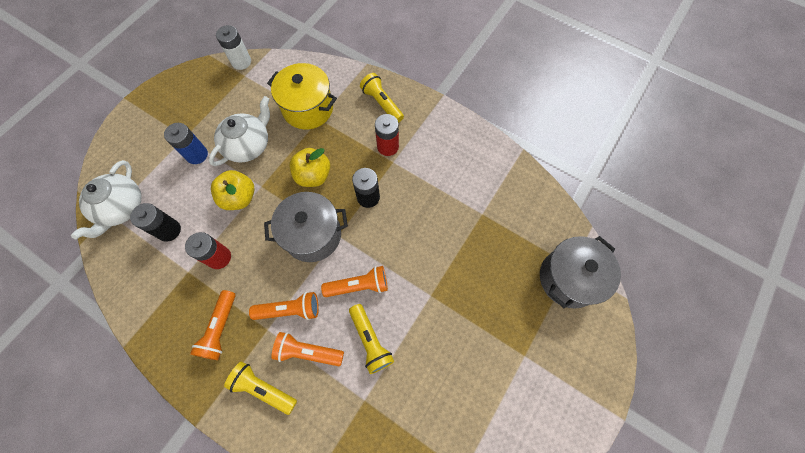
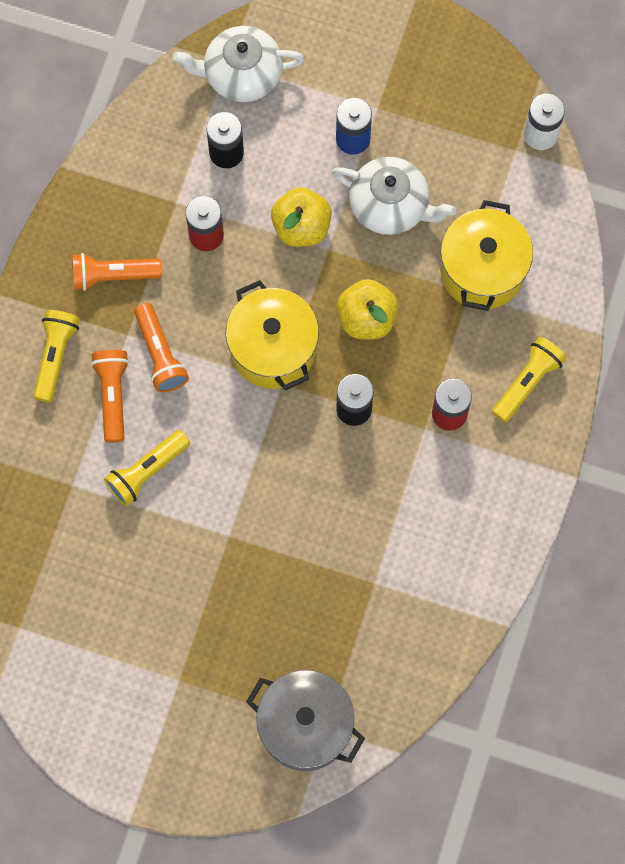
camera: 75 degrees right, 5 degrees up
(312, 235) = (273, 349): grey pot -> yellow pot
(358, 285) = (217, 434): orange flashlight -> none

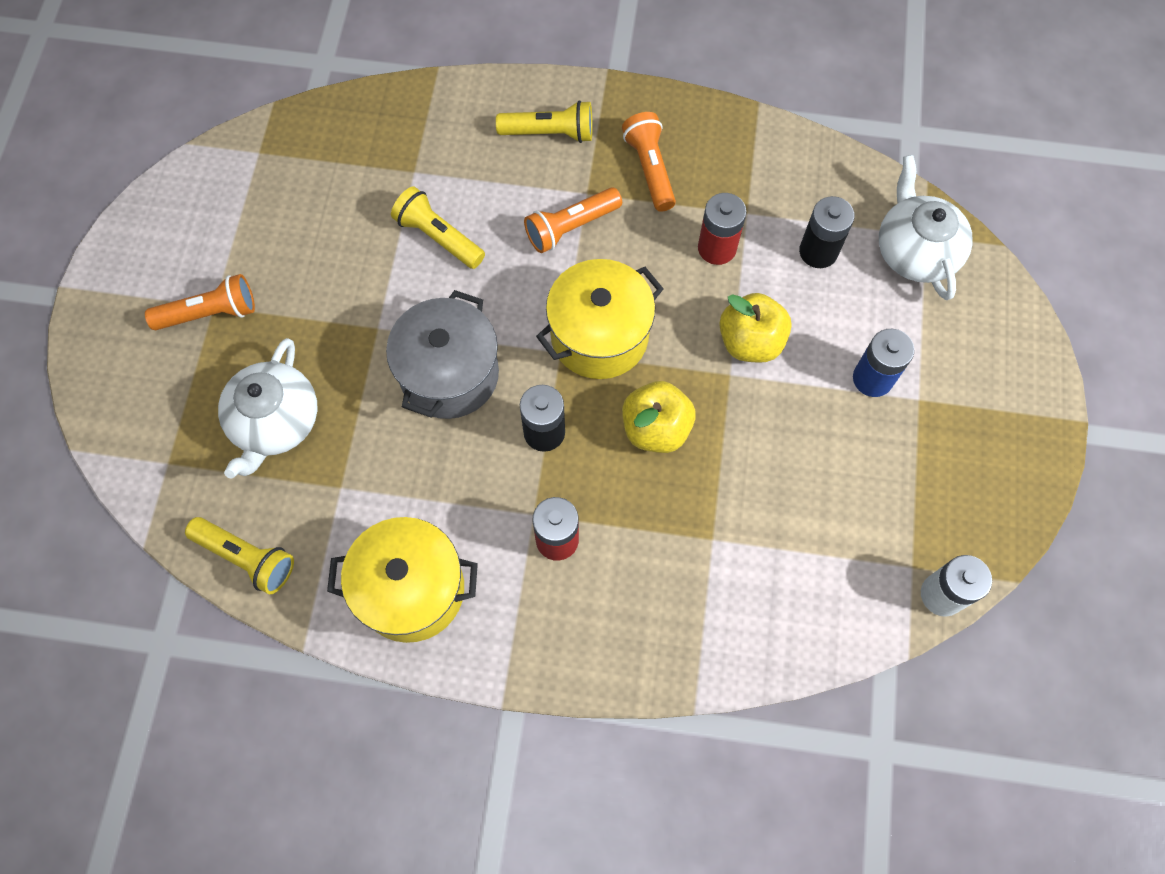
camera: 80 degrees right, 5 degrees down
(112, 396) = (516, 191): orange flashlight -> orange flashlight (210, 313)
(305, 726) = (169, 440): grey pot -> grey pot (449, 374)
(390, 205) = (801, 432): white teapot -> white teapot (275, 422)
(482, 270) = (745, 551): yellow pot -> yellow pot (411, 590)
(527, 382) = (613, 626): yellow flashlight -> yellow flashlight (247, 557)

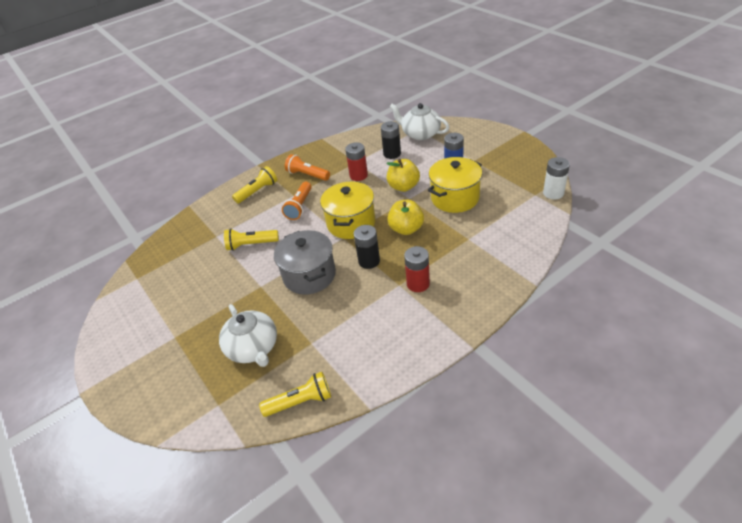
camera: 40 degrees left, 25 degrees down
(210, 313) = (175, 340): orange flashlight -> none
(411, 590) = (386, 346): yellow pot -> yellow pot (455, 198)

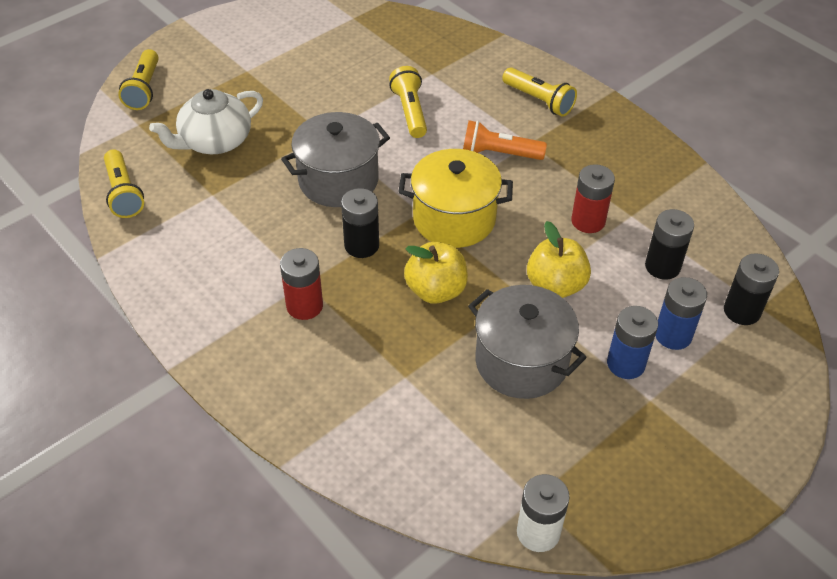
camera: 80 degrees right, 5 degrees up
(172, 407) = (144, 89): none -> yellow flashlight
(307, 175) = (586, 154): orange flashlight -> none
(420, 134) = (742, 311): white teapot -> black battery
(435, 152) = (673, 335): none -> blue battery
(455, 198) = (521, 362): yellow pot -> grey pot

